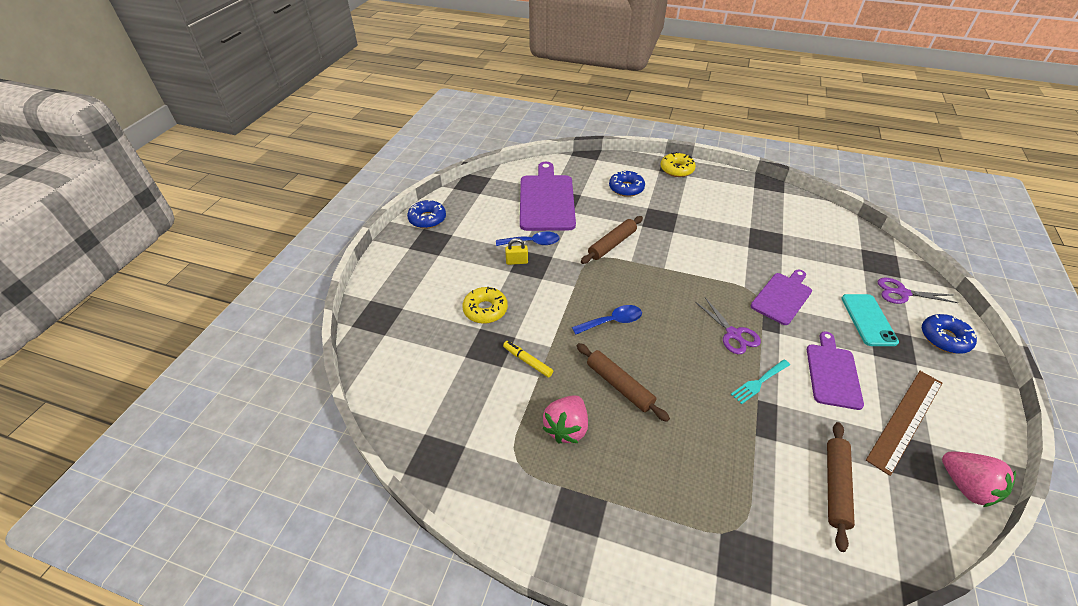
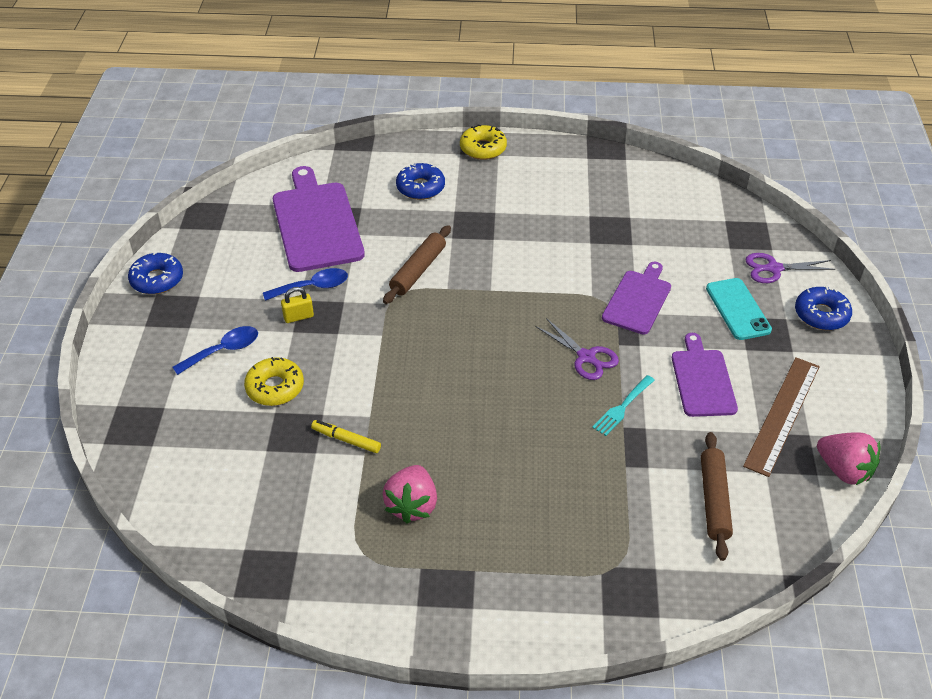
camera: 15 degrees left, 0 degrees up
(612, 321) = (439, 370): blue spoon -> blue spoon (223, 351)
(619, 385) = (463, 444): brown rolling pin -> none

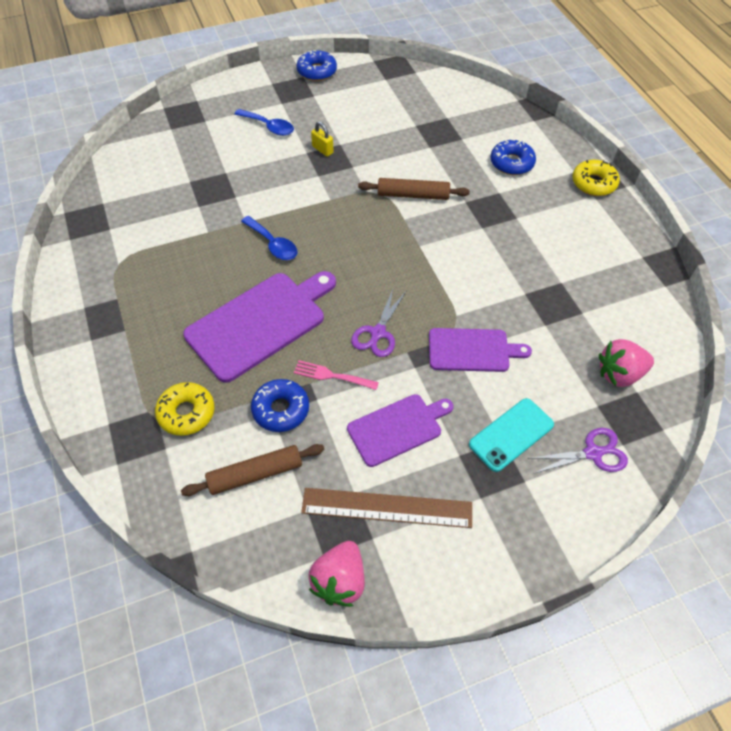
camera: 65 degrees right, 10 degrees up
(275, 387) = (248, 164): yellow donut -> yellow donut (186, 413)
(312, 287) = (357, 145): blue spoon -> blue spoon (273, 244)
(316, 223) = (426, 122): purple cutting board -> purple cutting board (260, 323)
(346, 440) = (217, 217): yellow marker -> none
(412, 505) = (171, 274): pink strawberry -> pink strawberry (619, 374)
(622, 407) = (332, 376): turquoise fork -> pink fork
(773, 269) = (593, 453): purple scissors -> purple scissors turned 105 degrees clockwise
(821, 314) = (551, 514): blue donut -> blue donut (281, 409)

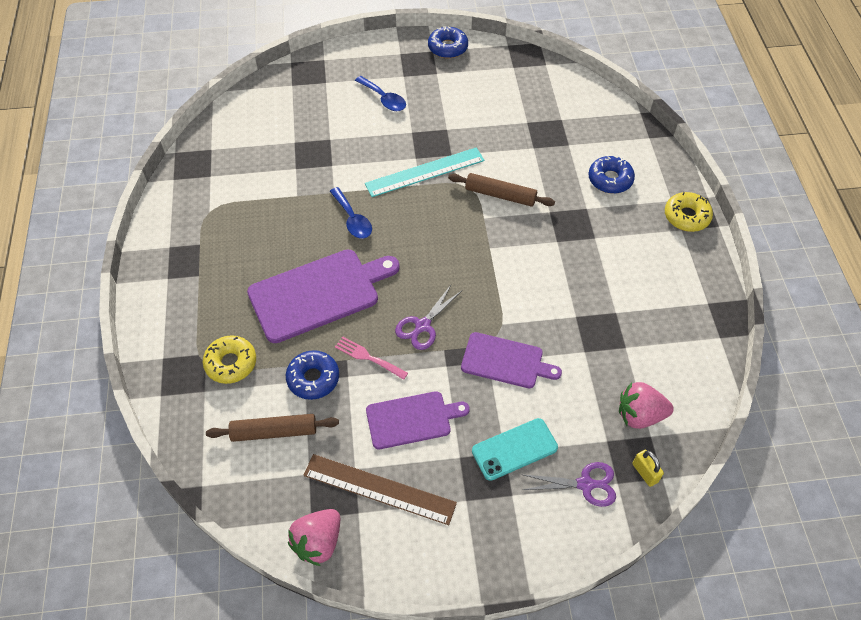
camera: 15 degrees right, 0 degrees up
(322, 150) = (428, 132): yellow padlock -> yellow padlock (645, 473)
(331, 187) = (425, 172): none -> turquoise ruler

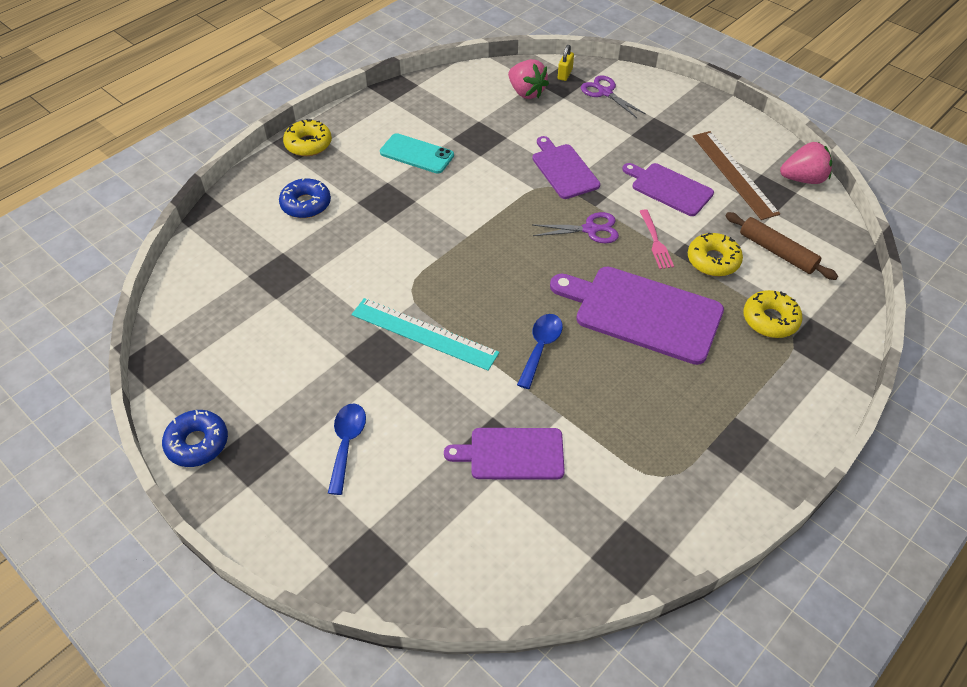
camera: 130 degrees left, 5 degrees down
(300, 158) = (512, 454): none -> purple cutting board
(313, 378) = (713, 260): blue donut -> yellow donut
(500, 195) = (398, 263): brown rolling pin -> none
(514, 449) = (623, 131): turquoise phone -> turquoise phone (416, 154)

